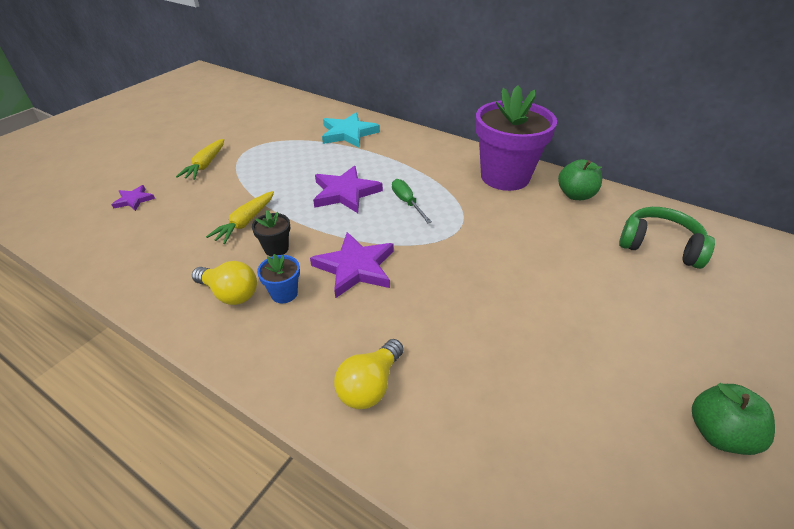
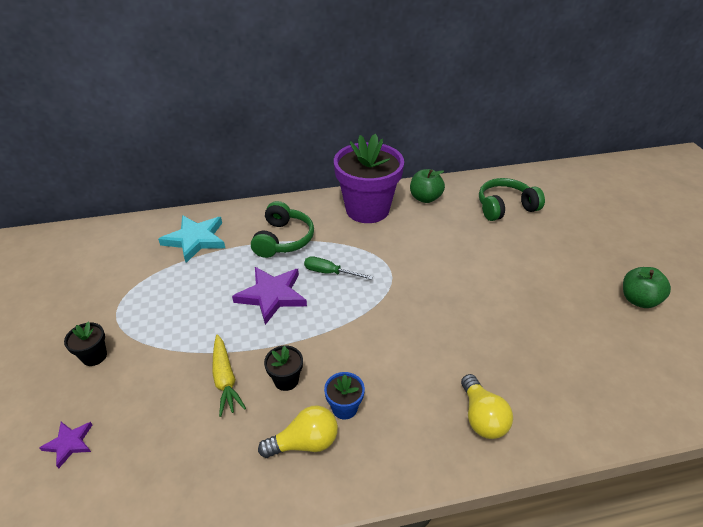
camera: 45 degrees left, 0 degrees up
(205, 165) = (94, 356): yellow carrot -> black flower pot
(355, 267) = (364, 348): purple star -> none
(406, 163) = (283, 239): none -> green headphones

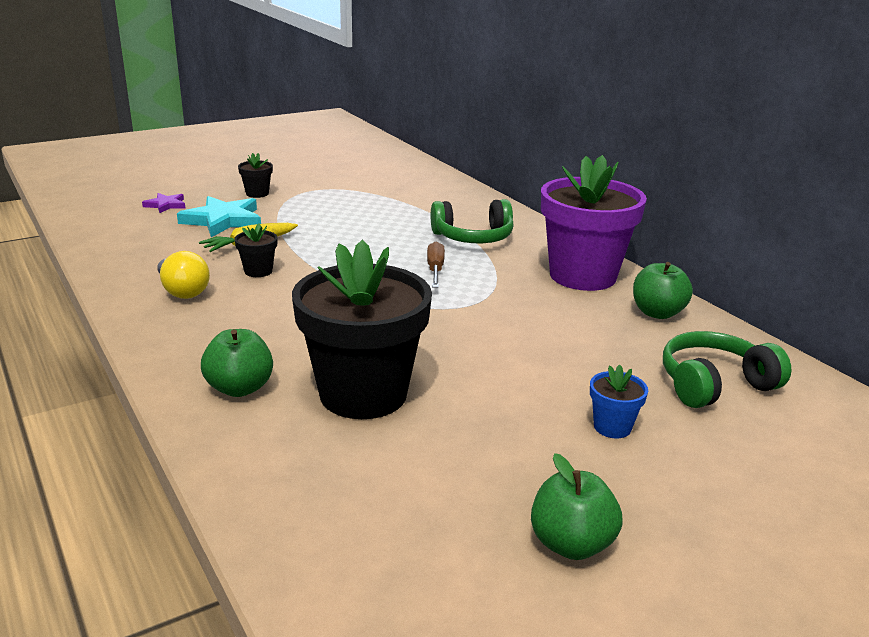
camera: 70 degrees right, 15 degrees down
(195, 239) = (436, 199): turquoise star -> turquoise star (223, 220)
(272, 295) = (376, 246): purple star -> none
(330, 272) = (435, 270): green screwdriver -> brown screwdriver
(344, 408) = (231, 304): blue flower pot -> blue flower pot (612, 427)
(482, 417) = (240, 388): yellow light bulb -> green apple
(498, 349) = (363, 394): none -> black flower pot
(505, 207) = (714, 384): green headphones -> green headphones turned 75 degrees counterclockwise

